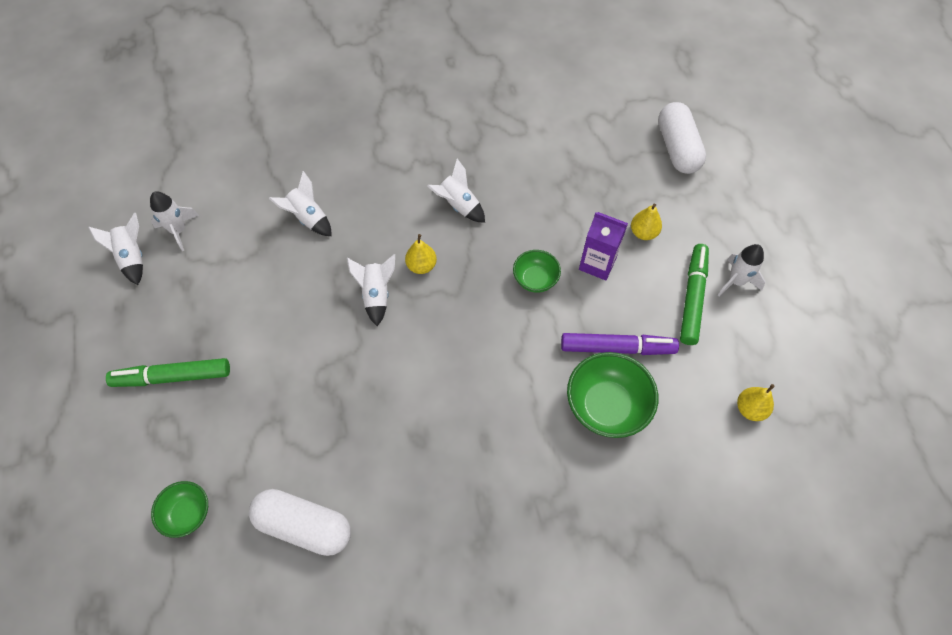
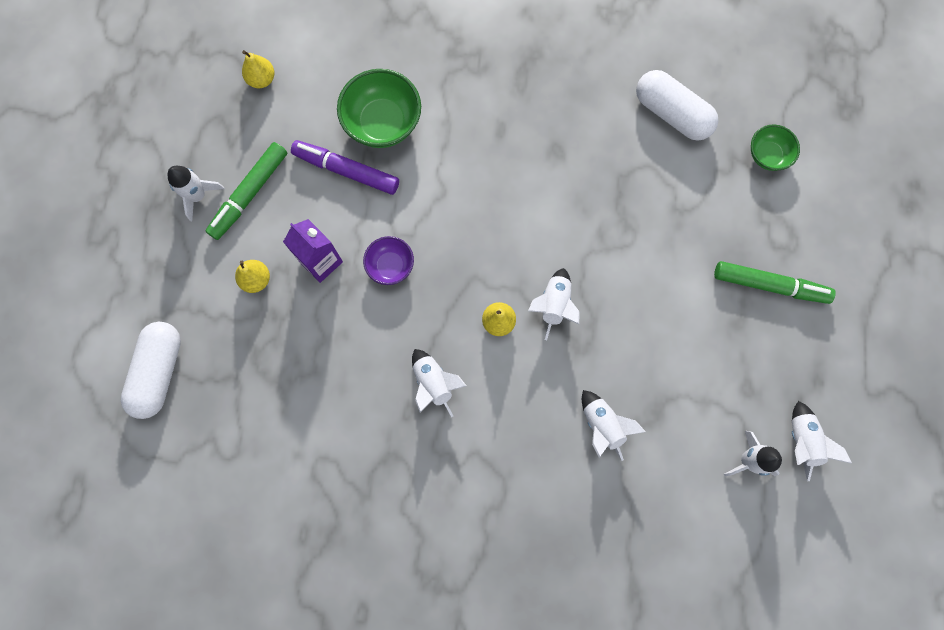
camera: 160 degrees left, 15 degrees up
(535, 280) = (390, 266): green bowl -> purple bowl

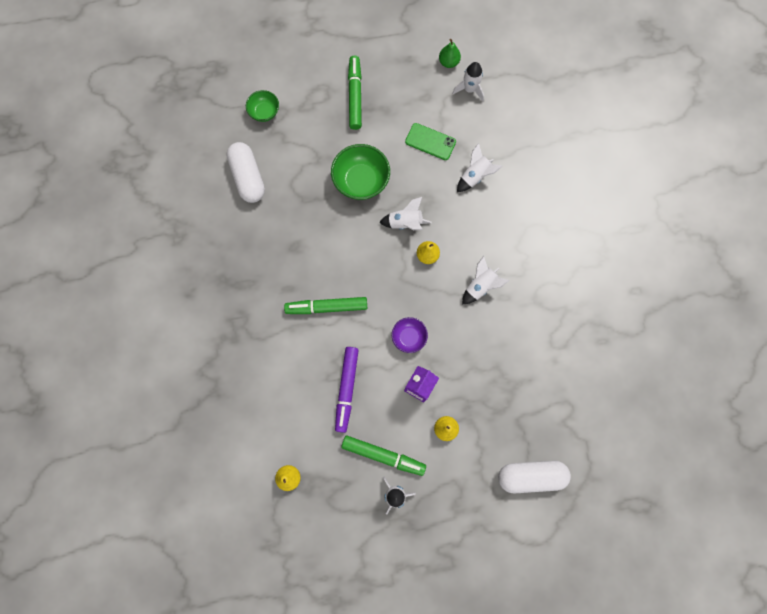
camera: 105 degrees left, 0 degrees up
(383, 123) = (303, 374): green bowl -> green bowl (361, 181)
(462, 172) = (327, 307): none -> green marker
(671, 114) = (248, 177): white capsule -> white capsule turned 45 degrees counterclockwise
(672, 375) = (430, 142): none -> green phone
(801, 441) = (448, 62): white rocket -> green pear

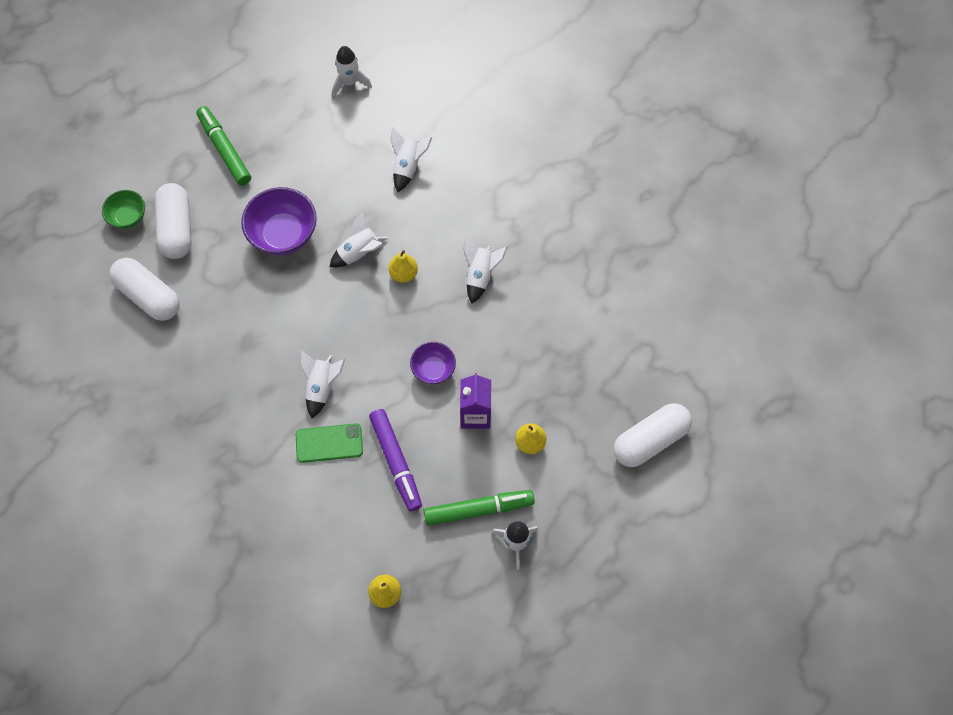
camera: 30 degrees left, 10 degrees down
(292, 138) = (177, 228): none -> white capsule
(327, 307) = (322, 387): green marker -> white rocket
(361, 181) = (284, 234): green bowl -> purple bowl
(430, 142) = (338, 156): green phone -> green phone (329, 443)
(448, 62) = (310, 66): green pear -> none

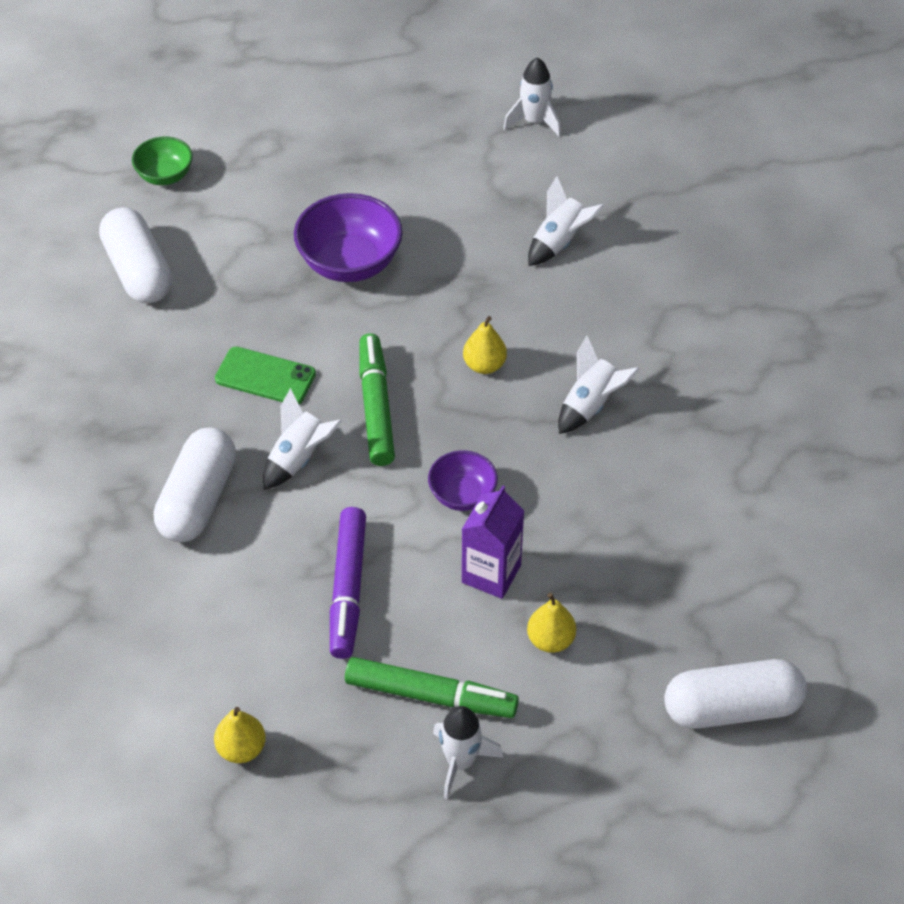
camera: 25 degrees right, 15 degrees down
(177, 228) = (218, 209): white capsule -> white capsule (198, 499)
(225, 150) = (329, 143): green marker -> green marker (376, 406)
(329, 443) = (270, 530): green phone -> green phone (265, 376)
(359, 253) = (438, 319): white rocket -> none

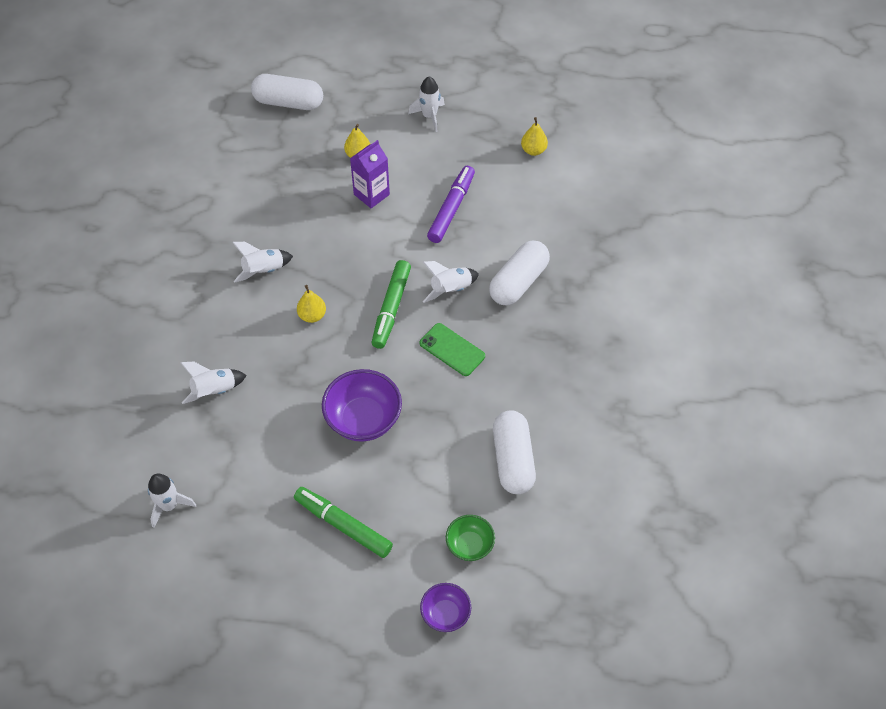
camera: 160 degrees left, 5 degrees up
(430, 695) = (430, 147): green marker -> green marker (343, 525)
(462, 495) = (366, 240): purple bowl -> purple bowl (445, 614)

